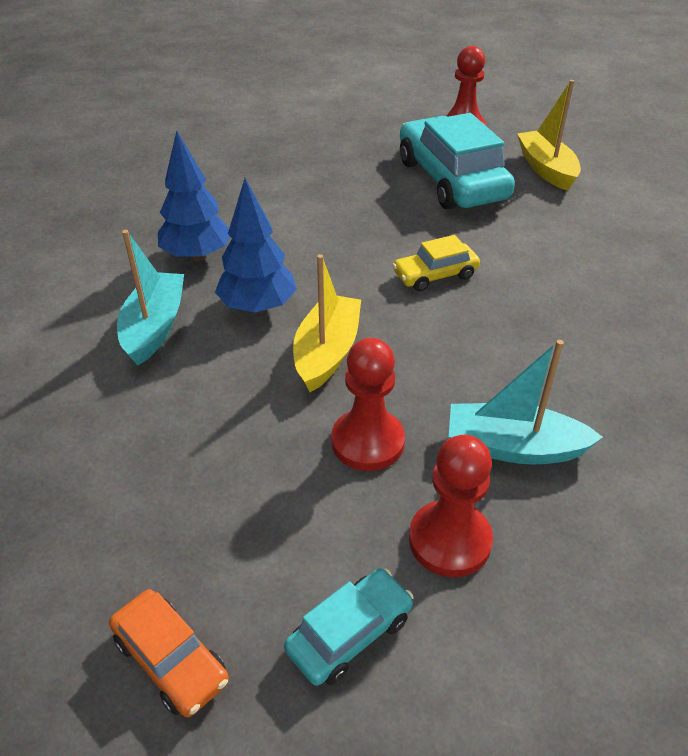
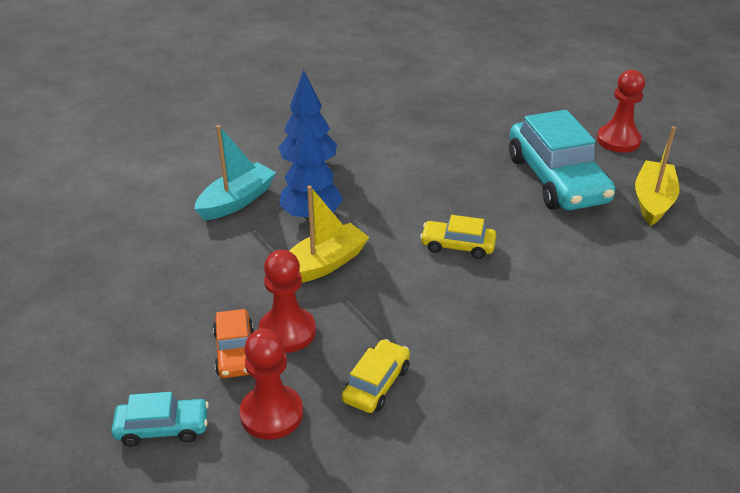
camera: 35 degrees right, 5 degrees down
(171, 660) = (66, 386): orange car -> orange car (235, 352)
(451, 180) = (556, 179): turquoise car -> turquoise car turned 150 degrees clockwise
(513, 447) = (376, 384): turquoise boat -> yellow car

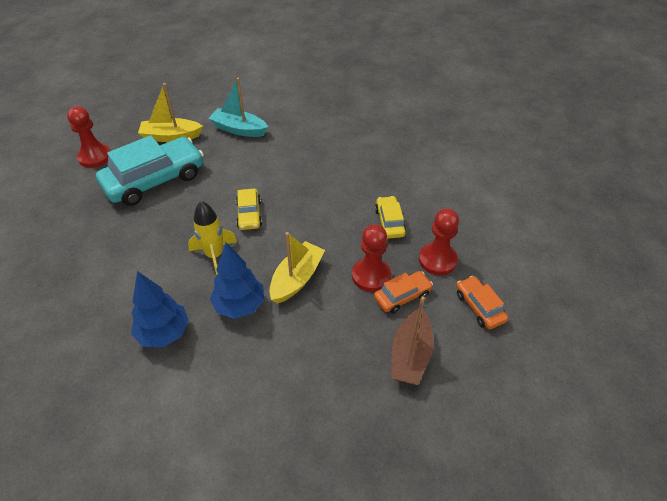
camera: 110 degrees left, 10 degrees up
(150, 330) = (410, 355): none -> brown boat
(162, 428) = (479, 307): turquoise car -> orange car
(237, 201) = (235, 367): turquoise boat -> turquoise boat (239, 129)
(323, 264) = (297, 279): yellow boat -> yellow boat turned 90 degrees clockwise
(376, 384) = (389, 222): yellow car -> yellow car turned 75 degrees clockwise
(397, 208) = (214, 255): none -> yellow rocket

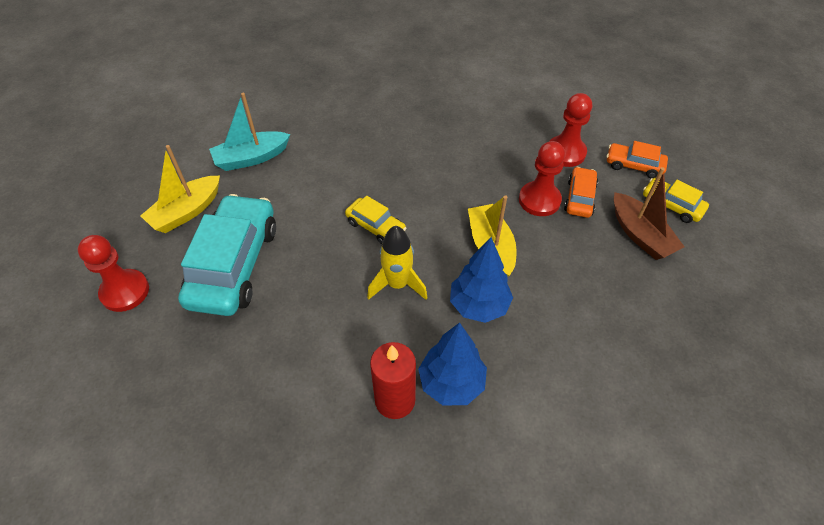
camera: 45 degrees left, 5 degrees up
(126, 315) = (395, 400): none -> red candle
(389, 222) = (495, 149): yellow car -> yellow car (671, 205)

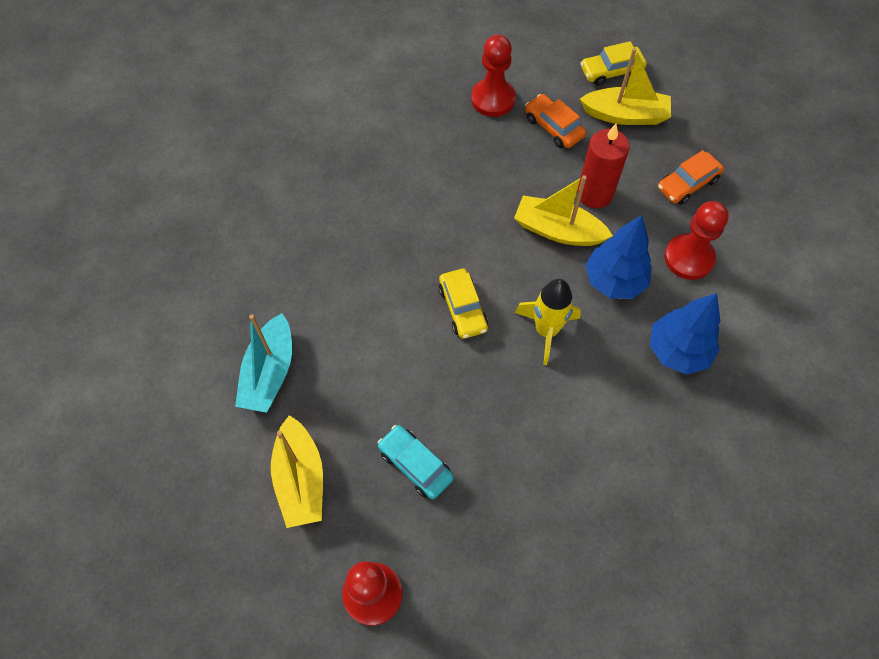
camera: 55 degrees left, 10 degrees up
(234, 264) = (415, 464): turquoise car -> turquoise car, size x0.49
(375, 226) = (462, 308): yellow car -> yellow car turned 90 degrees clockwise
(395, 400) = (667, 405): red candle -> red candle (594, 194)
(539, 200) = (533, 158): red pawn -> red pawn (688, 258)
(634, 165) = (548, 63): orange car -> orange car (687, 184)
(640, 235) = (625, 115): brown boat -> yellow boat

